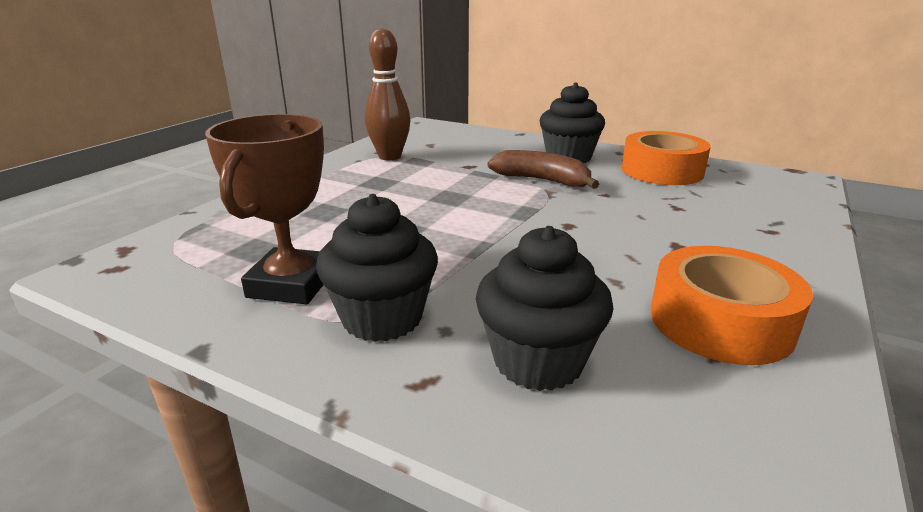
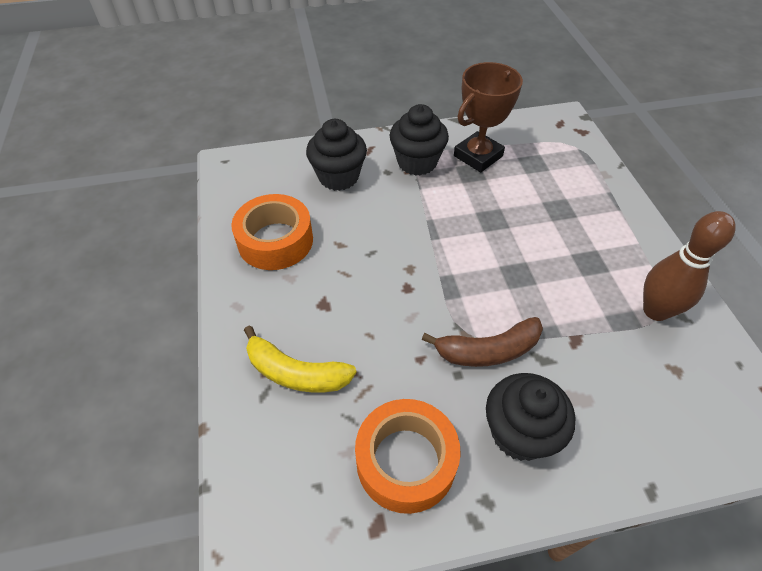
camera: 140 degrees right, 25 degrees up
(291, 284) = (478, 156): brown trophy -> brown trophy turned 75 degrees clockwise
(737, 221) = (295, 373): none -> yellow banana

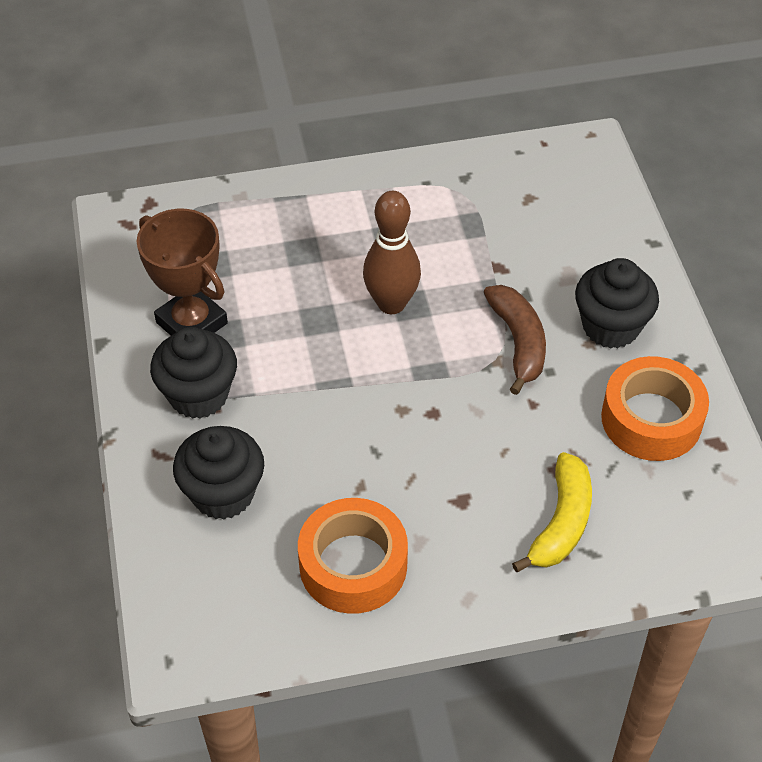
camera: 90 degrees left, 0 degrees up
(655, 311) = (458, 197): brown bowling pin -> brown bowling pin (391, 303)

